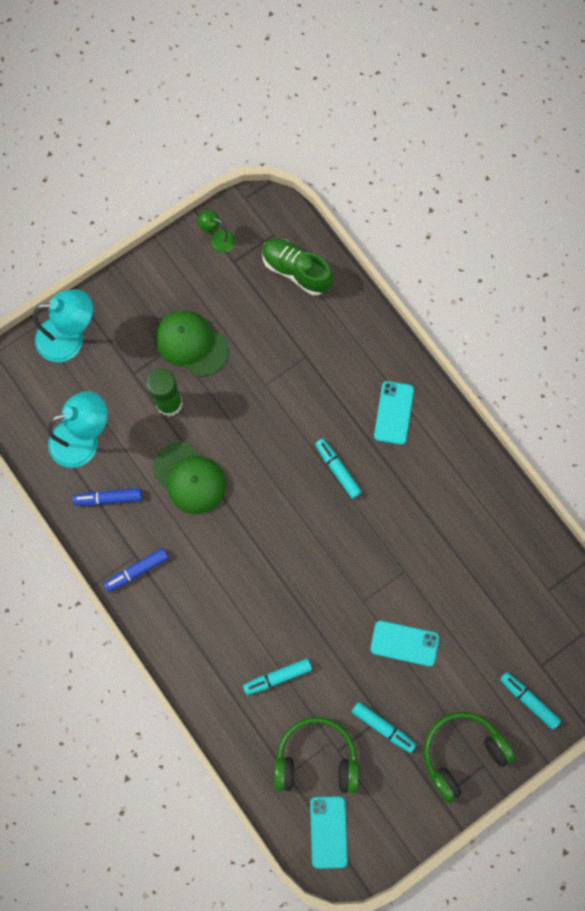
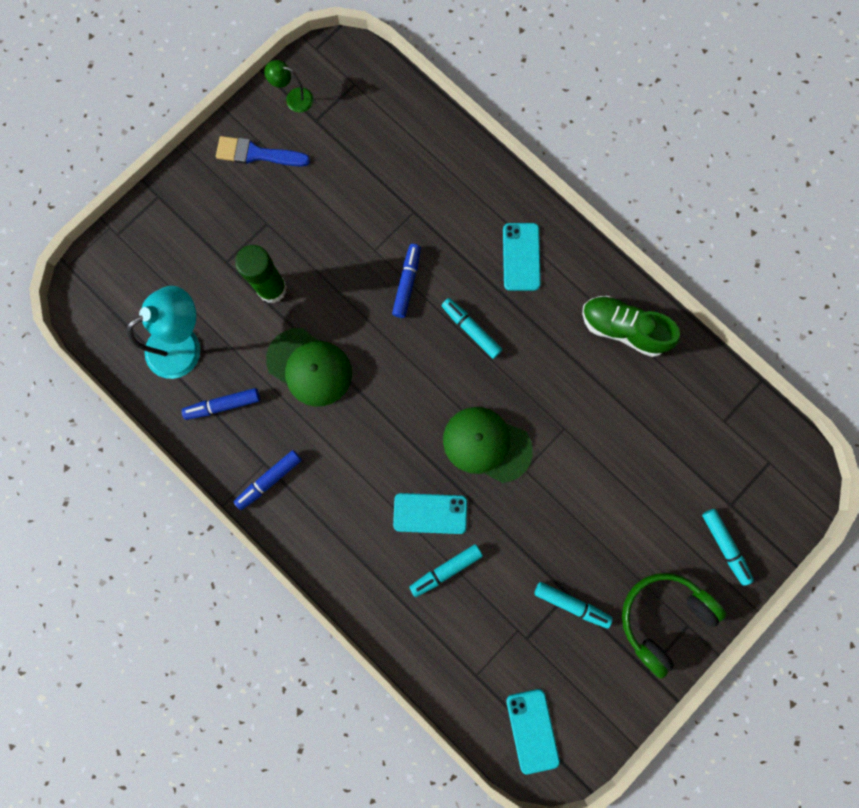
camera: 10 degrees left, 5 degrees up
(70, 338) = (149, 235): turquoise lamp -> none
(177, 283) = (257, 154): none -> blue brush
(191, 344) = (285, 219): green cap -> green cap (486, 444)
(288, 419) = (407, 283): none -> blue marker
(296, 271) = (386, 119): green shoe -> green shoe (622, 329)
(316, 758) = (504, 651): green headphones -> none
(404, 643) = (578, 507): turquoise phone -> turquoise phone (430, 513)
(528, 700) = (724, 546): turquoise marker -> turquoise marker turned 150 degrees counterclockwise

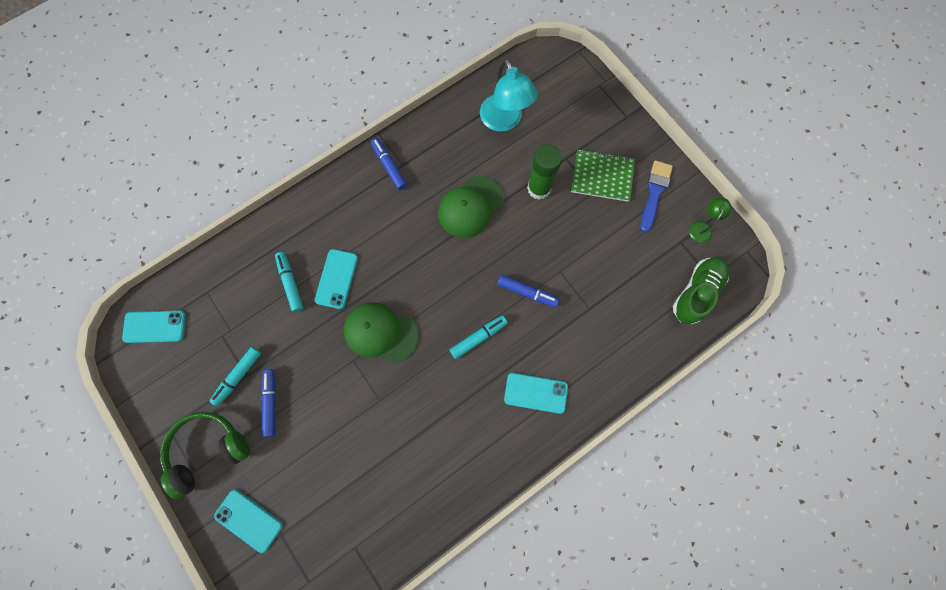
camera: 100 degrees right, 5 degrees down
(223, 405) = (452, 142): blue marker -> blue marker (271, 403)
(245, 216) = (602, 176): none -> green notebook
(486, 444) = (380, 332): green cap -> green cap turned 105 degrees counterclockwise
(622, 329) = (455, 471): green shoe -> green shoe (696, 292)
(662, 616) = (207, 450): green headphones -> green headphones turned 90 degrees counterclockwise
(724, 546) = (249, 520): turquoise marker -> turquoise phone

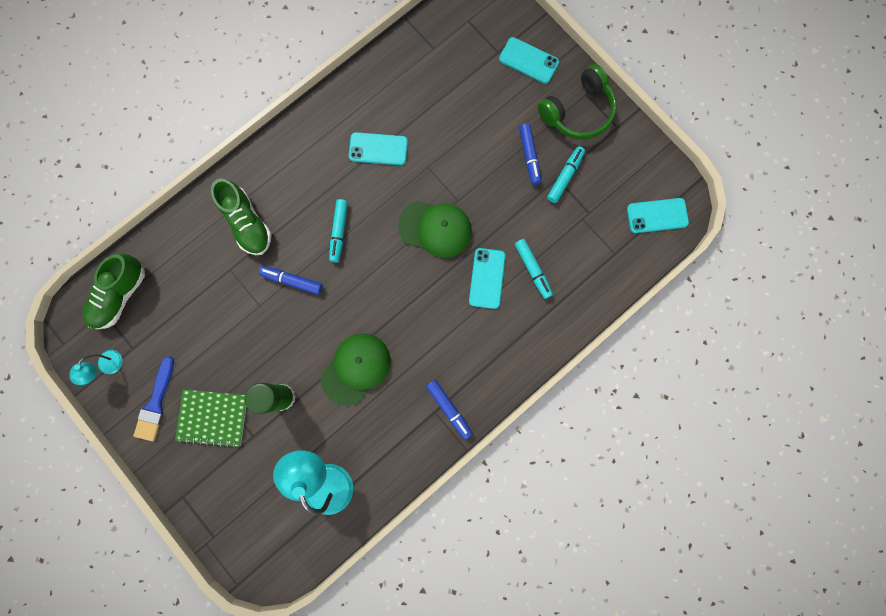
camera: 175 degrees right, 5 degrees up
(478, 337) = (339, 232): turquoise marker -> turquoise marker turned 45 degrees counterclockwise
(535, 393) = (282, 185): turquoise phone -> turquoise phone (378, 149)
(571, 355) = (248, 223): none -> green shoe
(702, 227) = (108, 367): green lamp -> turquoise lamp

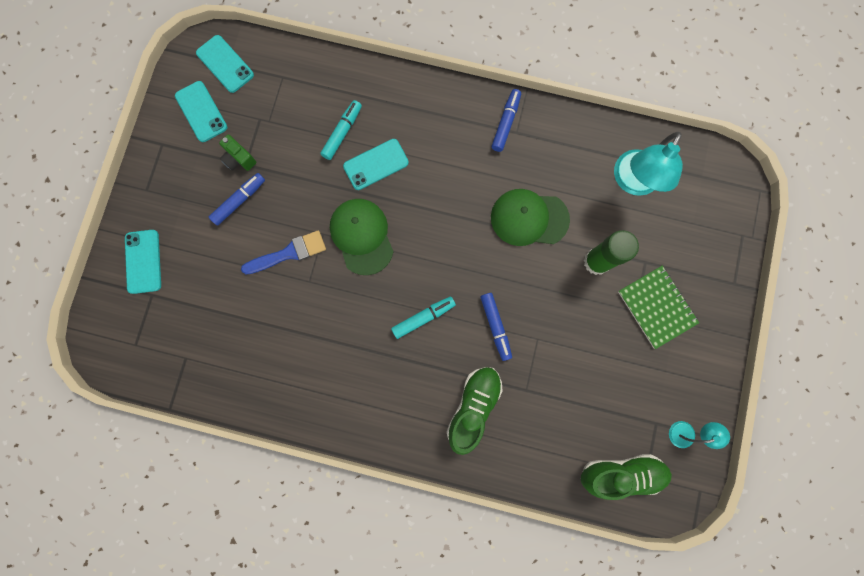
camera: 125 degrees left, 0 degrees up
(156, 403) = (682, 365): blue brush -> blue brush (288, 253)
(378, 149) = (321, 338): turquoise phone -> turquoise phone (201, 112)
(565, 177) = (239, 159): turquoise marker -> green camera
(578, 112) = (168, 186): green headphones -> none

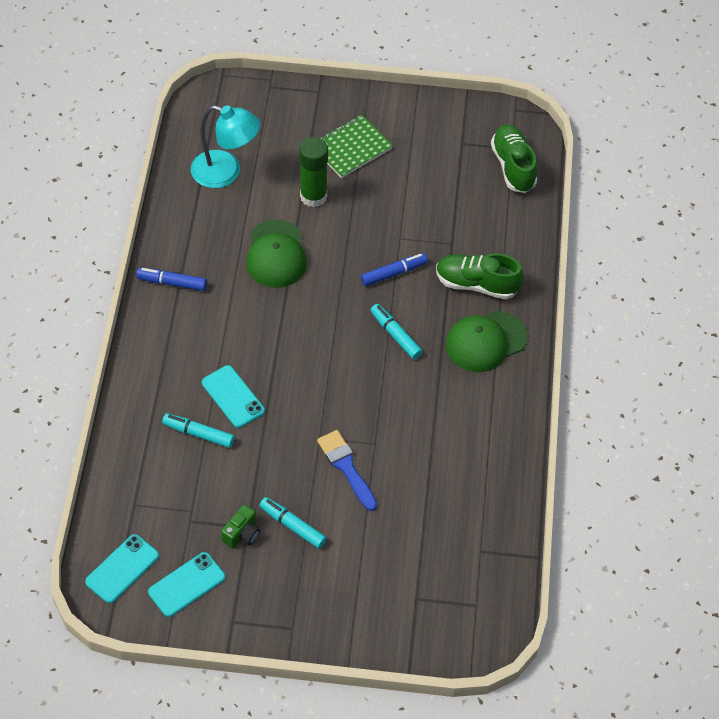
camera: 100 degrees left, 25 degrees down
(143, 261) = (379, 614): turquoise phone -> none
(239, 201) = (292, 526): blue marker -> turquoise marker
(362, 236) = (317, 400): green cap -> green cap (485, 341)
(687, 432) = (465, 121): turquoise lamp -> none

